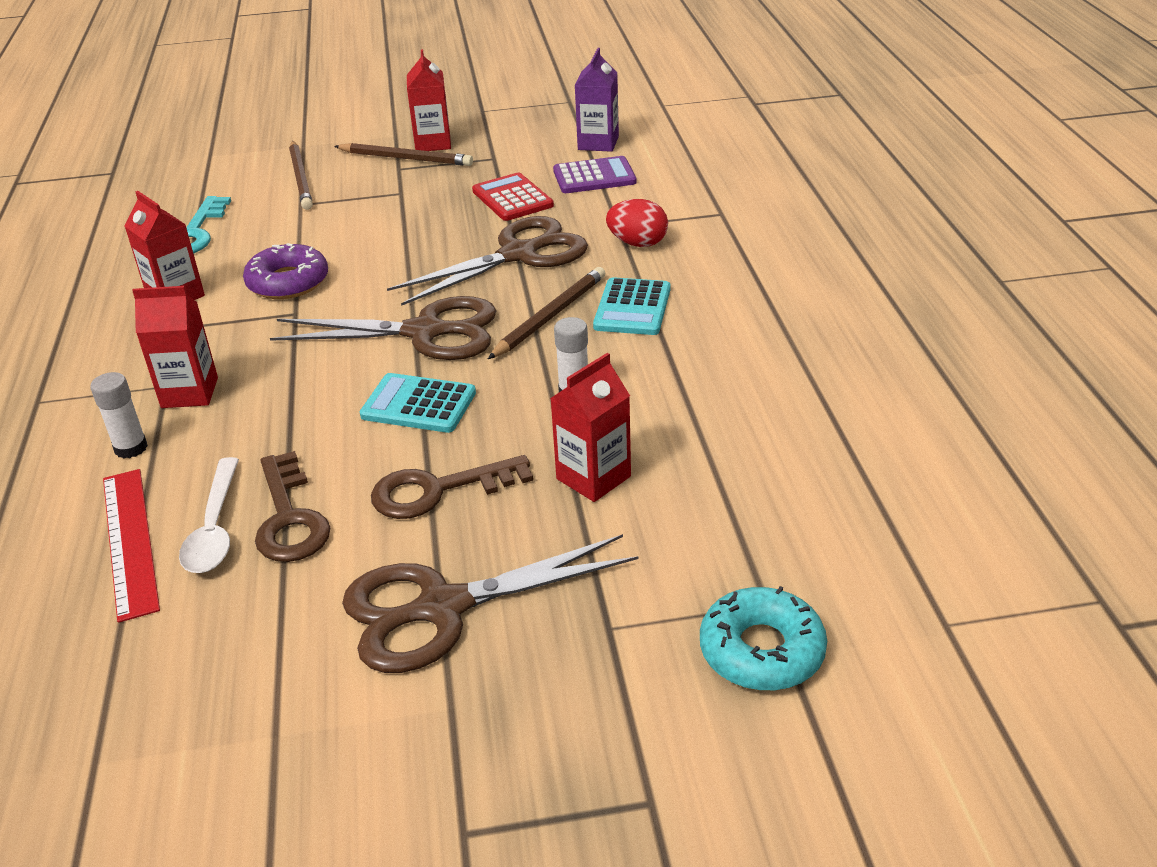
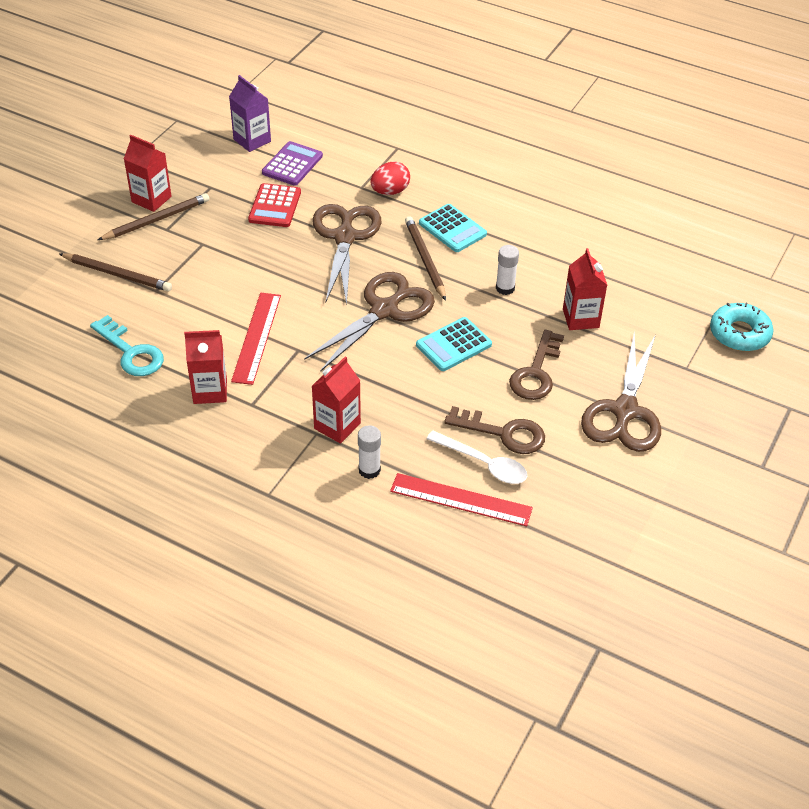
camera: 55 degrees left, 10 degrees up
(288, 282) = (256, 337): purple donut -> red ruler
(512, 198) = (275, 206): red calculator -> red calculator turned 90 degrees counterclockwise

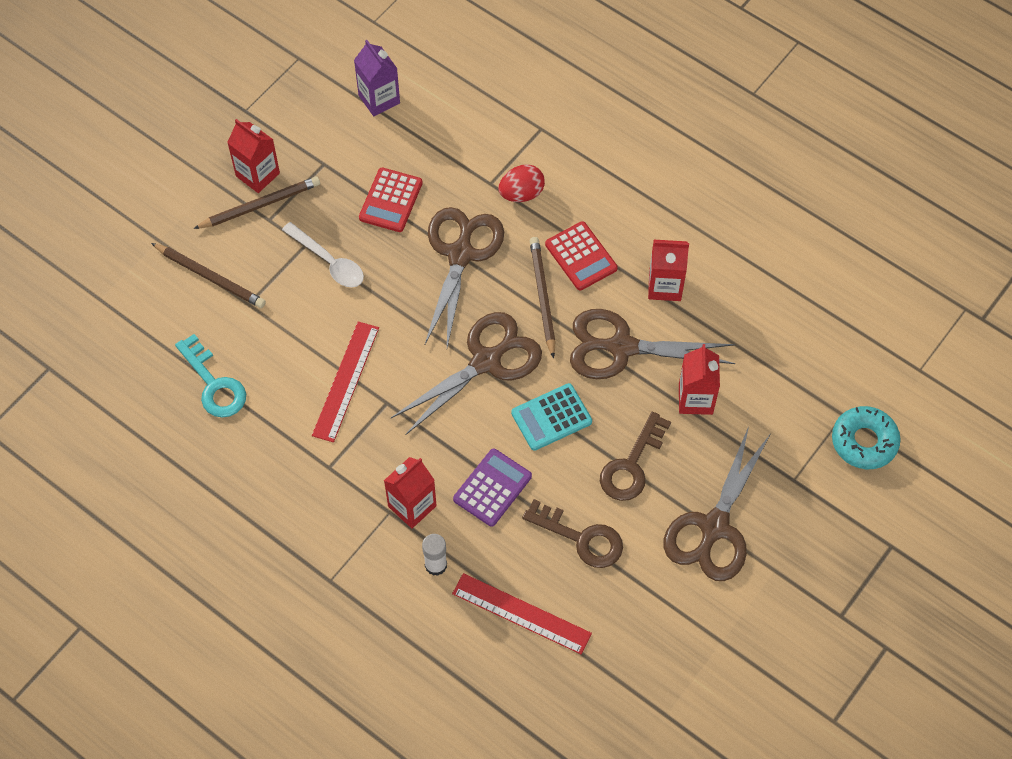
camera: 10 degrees right, 15 degrees up
(210, 391) = (289, 445): red carton -> red carton (665, 286)
(292, 164) = (419, 141): purple calculator -> purple calculator (492, 488)
(452, 229) = (581, 256): turquoise calculator -> red calculator
(483, 464) = (553, 573): white spoon -> white spoon (329, 262)
(505, 288) = (622, 347): white glue stick -> brown scissors

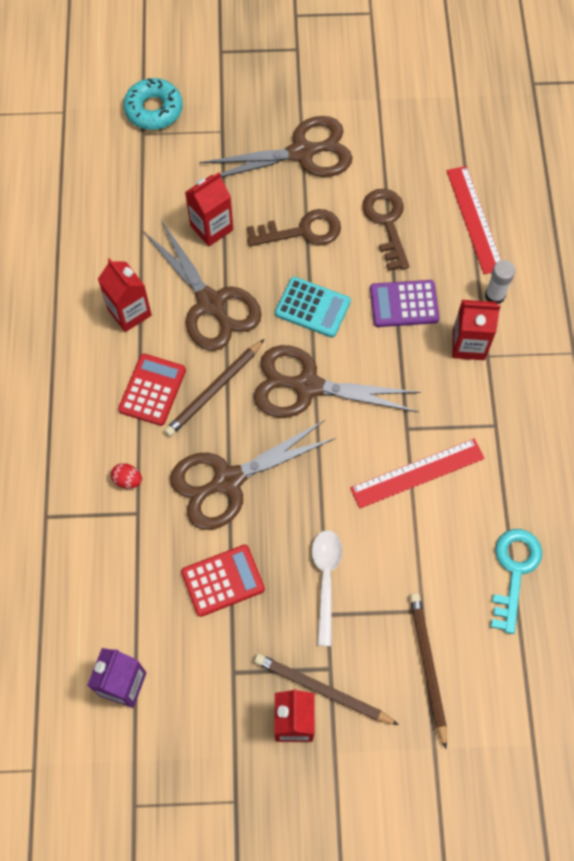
camera: 130 degrees left, 5 degrees up
(521, 194) = (128, 480): red egg -> red egg, size x0.62

